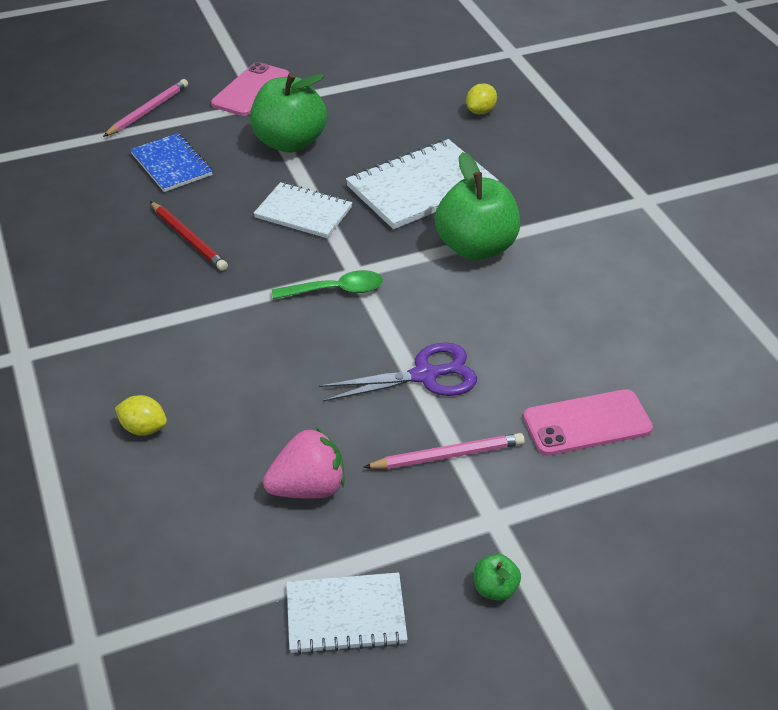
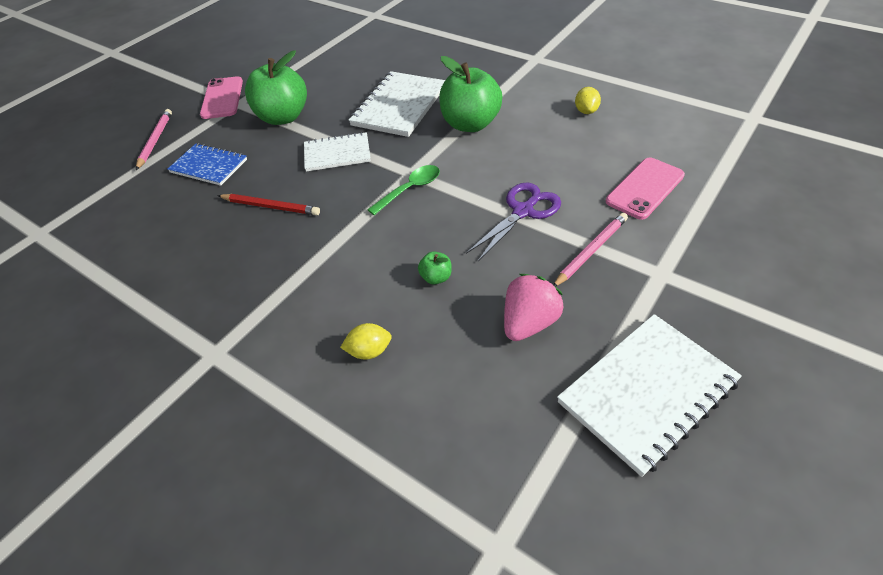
camera: 30 degrees left, 5 degrees up
(346, 615) = (647, 392): white notebook -> white notebook, size x1.57
(480, 111) = (390, 51): yellow lemon -> yellow lemon (586, 111)
(495, 589) = (711, 315): green apple -> green apple (436, 277)

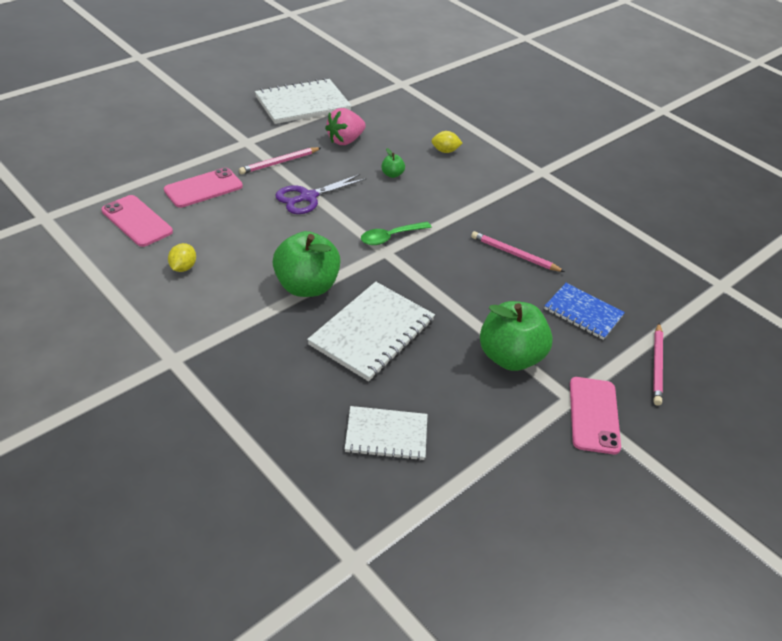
camera: 175 degrees left, 5 degrees down
(270, 207) = (514, 254): red pencil -> pink pencil
(337, 154) = (451, 290): white notebook -> white notebook (386, 435)
(669, 136) = (137, 221): none -> pink phone

